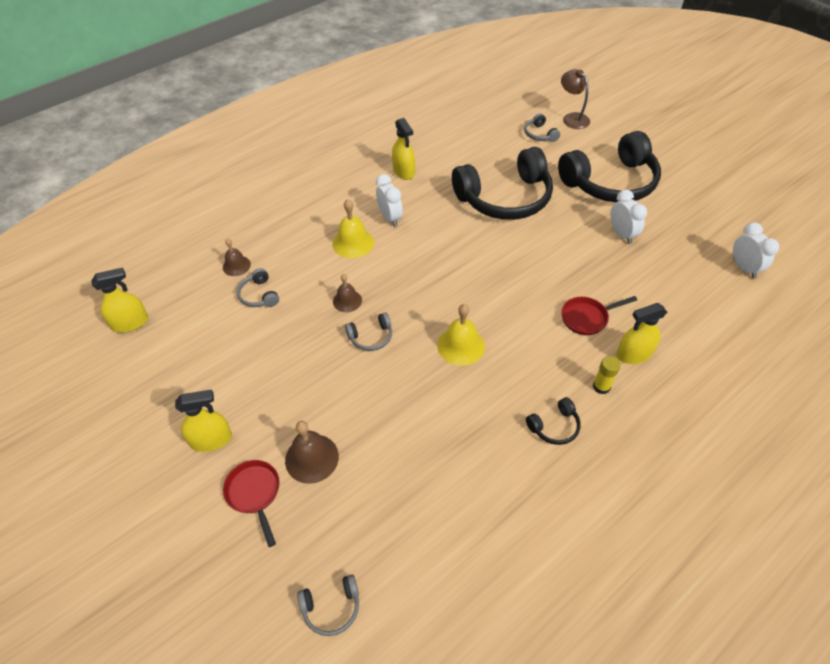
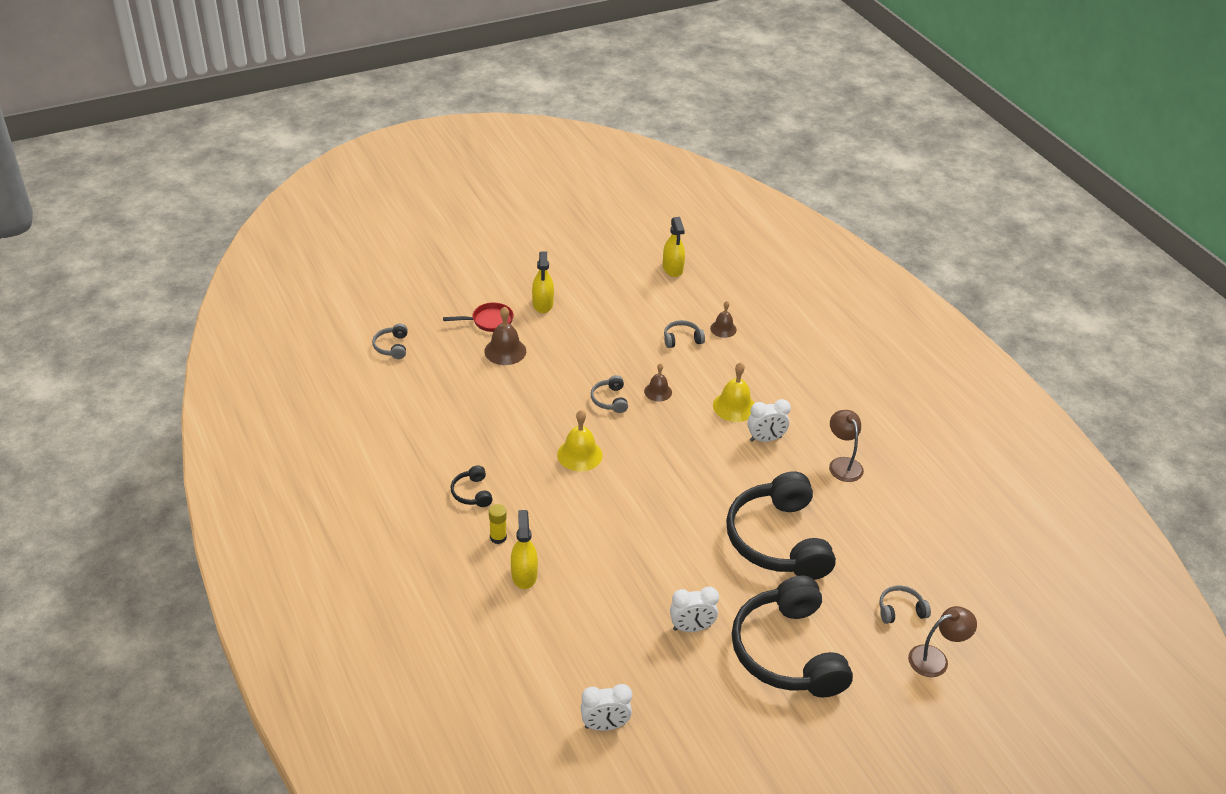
camera: 100 degrees right, 10 degrees down
(403, 171) = (843, 464): yellow spray bottle -> brown lamp
(587, 318) = (580, 554): red pan -> none

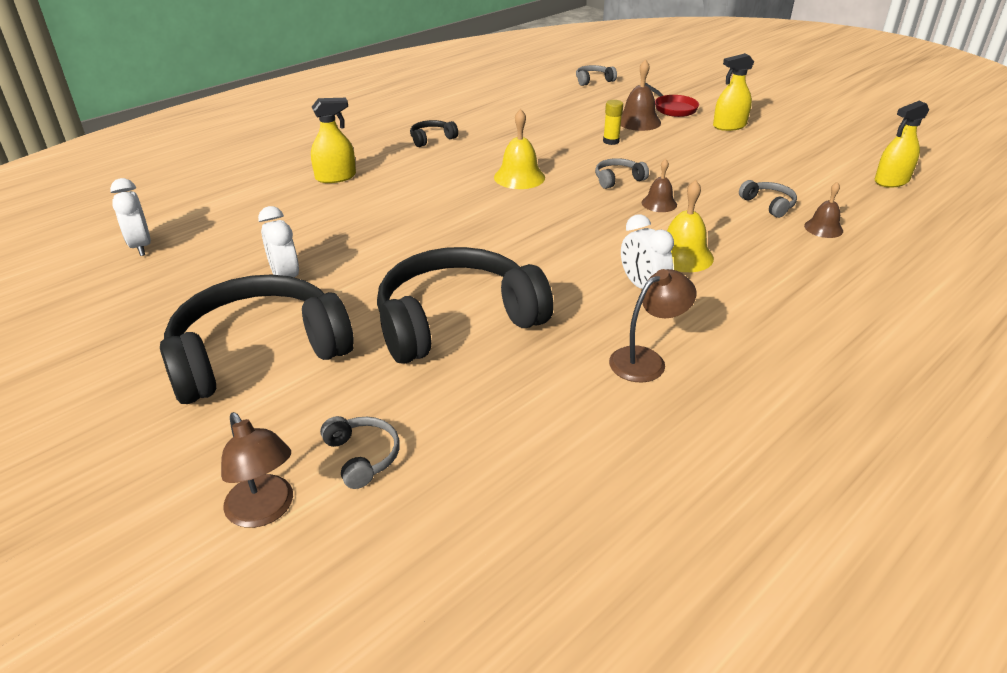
camera: 75 degrees right, 5 degrees down
(498, 537) = (380, 158): yellow glue stick -> yellow glue stick (611, 141)

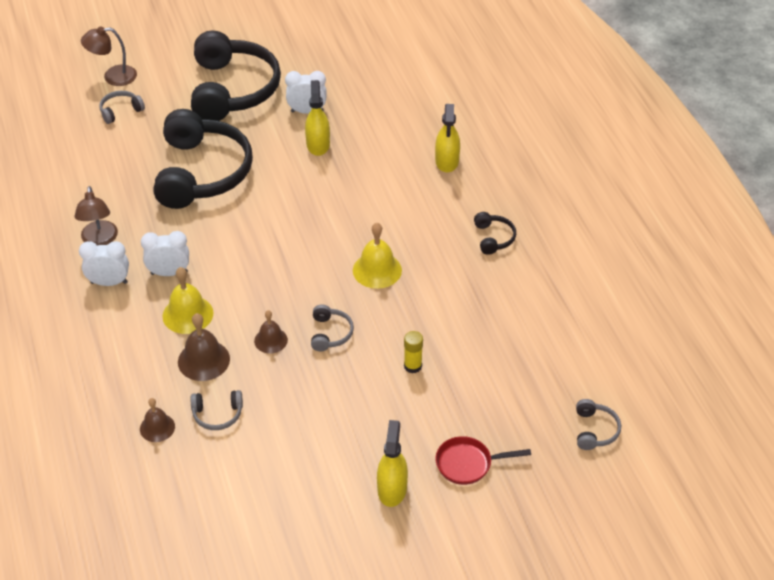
camera: 115 degrees right, 10 degrees up
(141, 246) = (394, 56): white clock -> white clock (109, 282)
(362, 456) = (120, 111): grey headphones -> grey headphones turned 150 degrees clockwise
(638, 121) = (449, 413): brown bell -> brown bell (203, 360)
(891, 181) = (189, 545): yellow spray bottle -> yellow spray bottle (318, 145)

